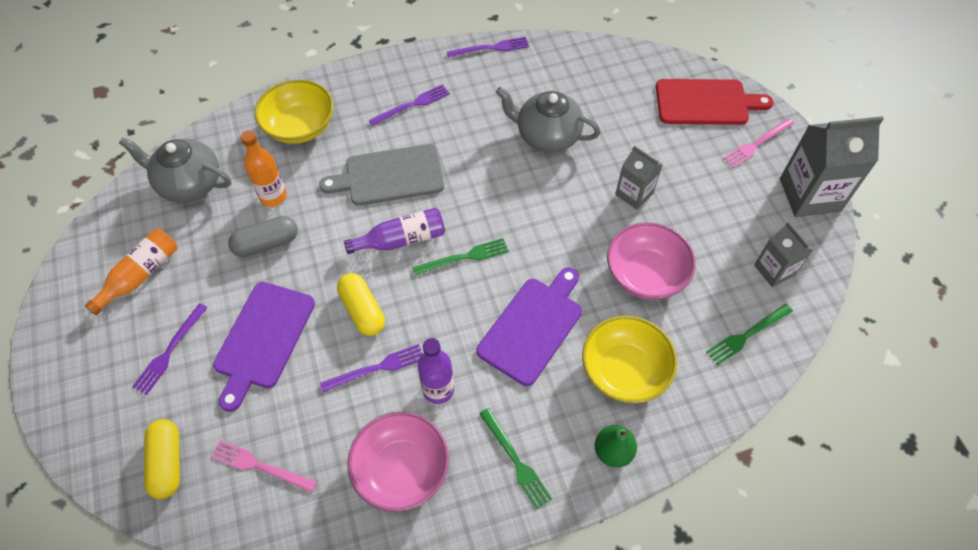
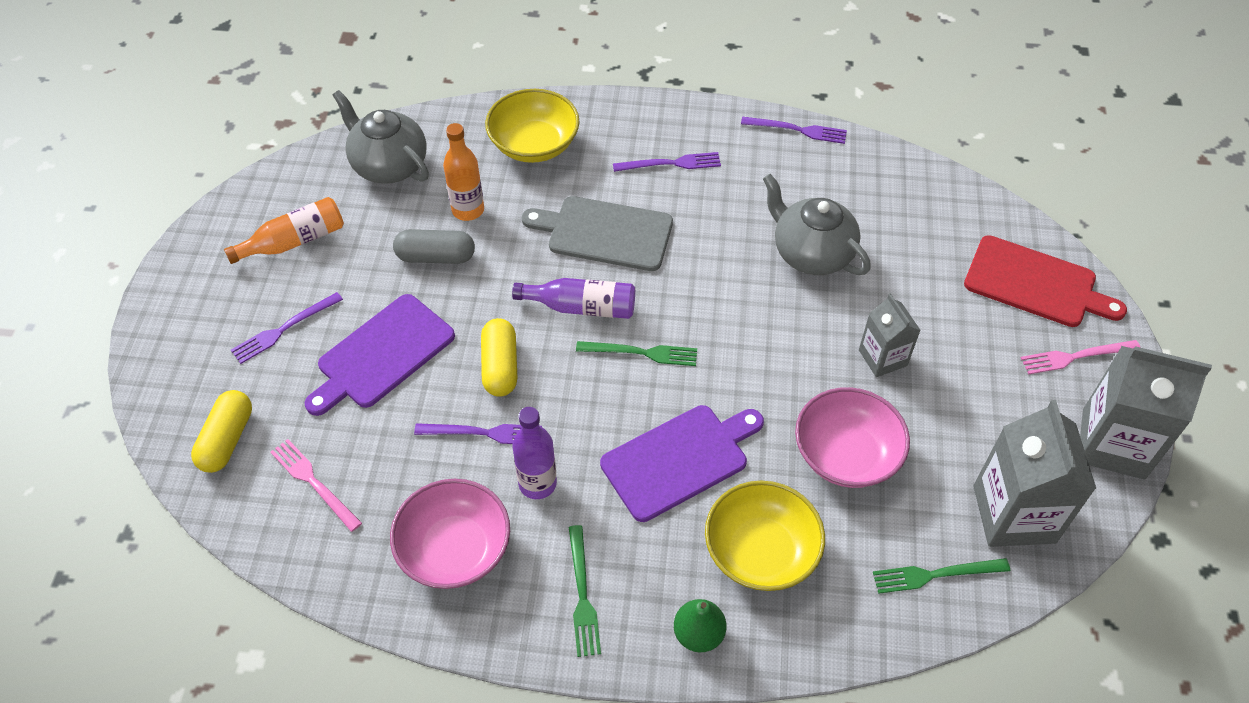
camera: 25 degrees right, 5 degrees down
(774, 270) = (1014, 514): grey carton -> grey carton, size x1.74

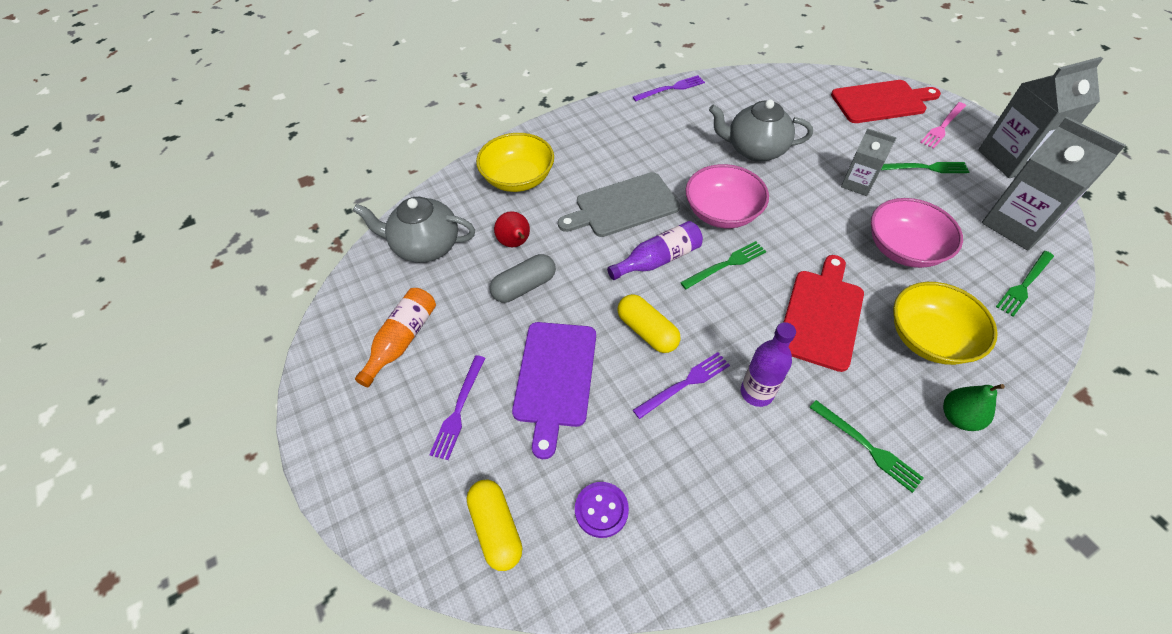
camera: 35 degrees left, 0 degrees up
(314, 482) = (601, 510): pink fork -> purple button
(455, 549) = (754, 481): pink bowl -> pink bowl (722, 212)
(468, 210) = (515, 243): orange bottle -> red pear
(671, 164) = (618, 144): purple fork -> none
(679, 460) = (822, 315): purple cutting board -> red cutting board
(988, 389) = (926, 168): none -> green fork

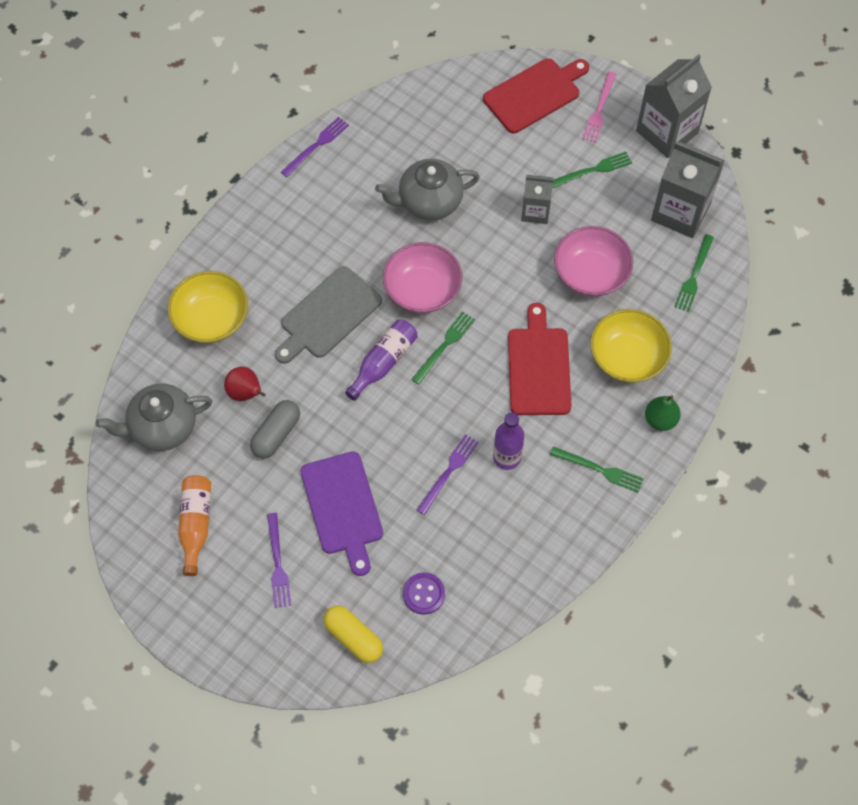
camera: 25 degrees left, 10 degrees up
(647, 331) = (401, 437): yellow capsule -> none

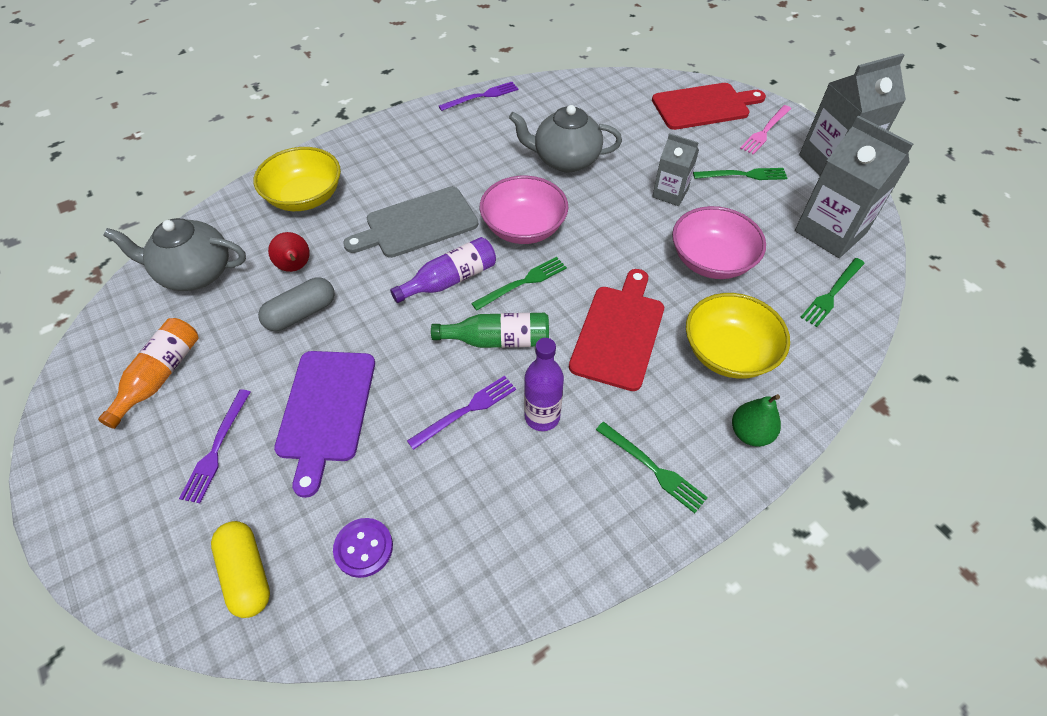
camera: 20 degrees right, 10 degrees down
(447, 405) = (498, 340): none -> green bottle

